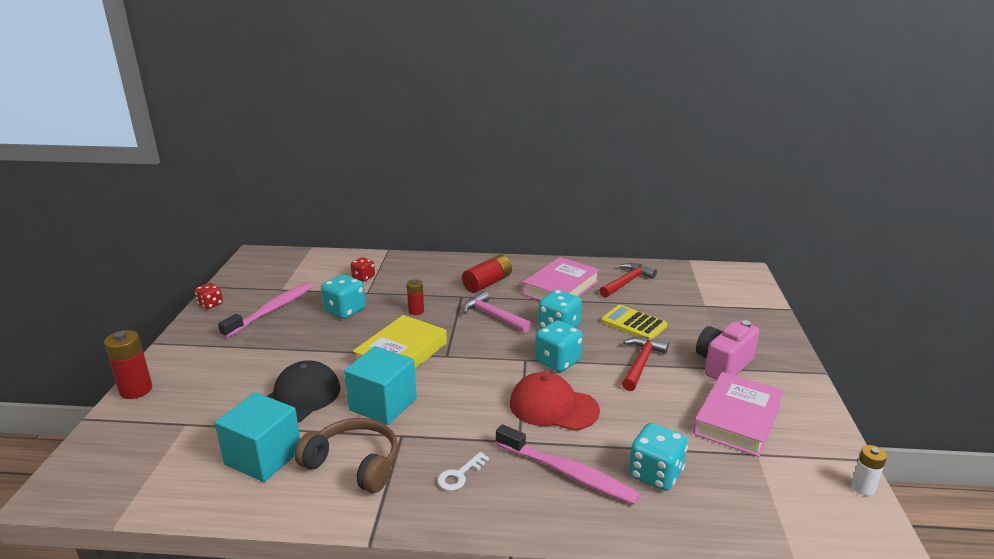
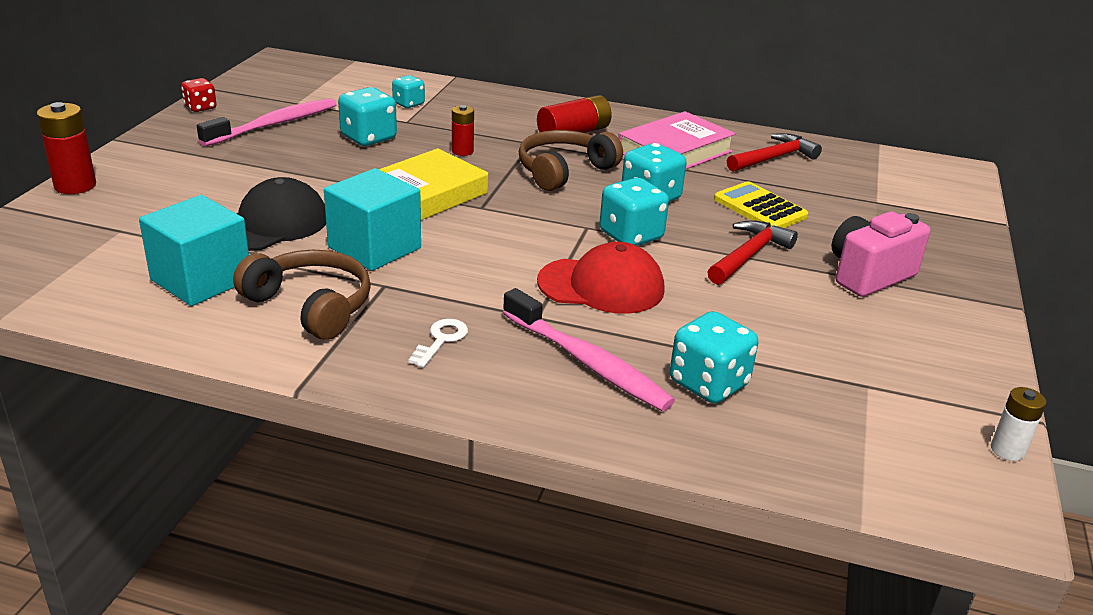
camera: 10 degrees right, 5 degrees up
(363, 277) = (408, 104): red dice -> turquoise dice
(459, 475) = (441, 340): white key -> white key turned 150 degrees clockwise
(492, 316) = (564, 171): pink hammer -> brown headphones
(553, 407) = (601, 286): red cap -> red cap turned 150 degrees clockwise
(737, 419) = (858, 341): pink book -> none

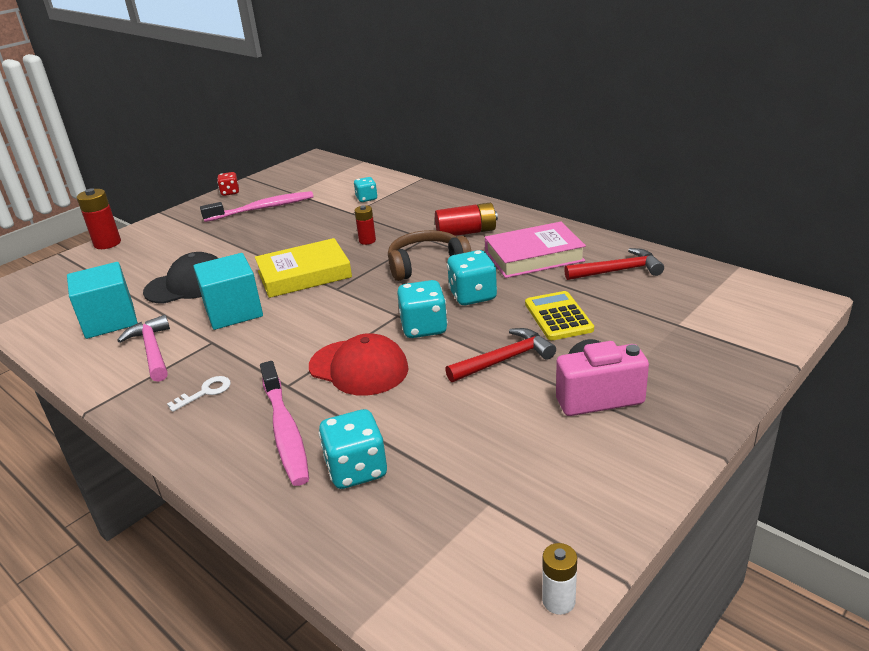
camera: 30 degrees right, 0 degrees up
(310, 306) = (152, 350): brown headphones -> pink hammer
(368, 138) = (313, 224): turquoise dice -> none

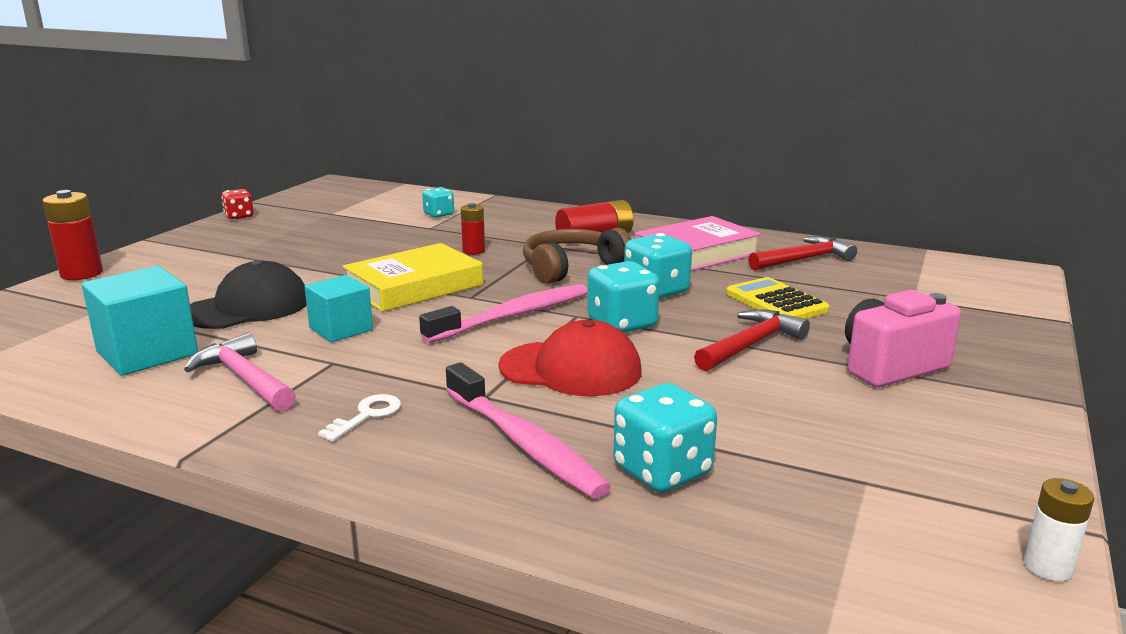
camera: 20 degrees left, 10 degrees down
(233, 312) = (341, 329): turquoise cube -> turquoise cube, size x0.66
(262, 209) = (300, 229): pink toothbrush -> pink toothbrush (513, 316)

